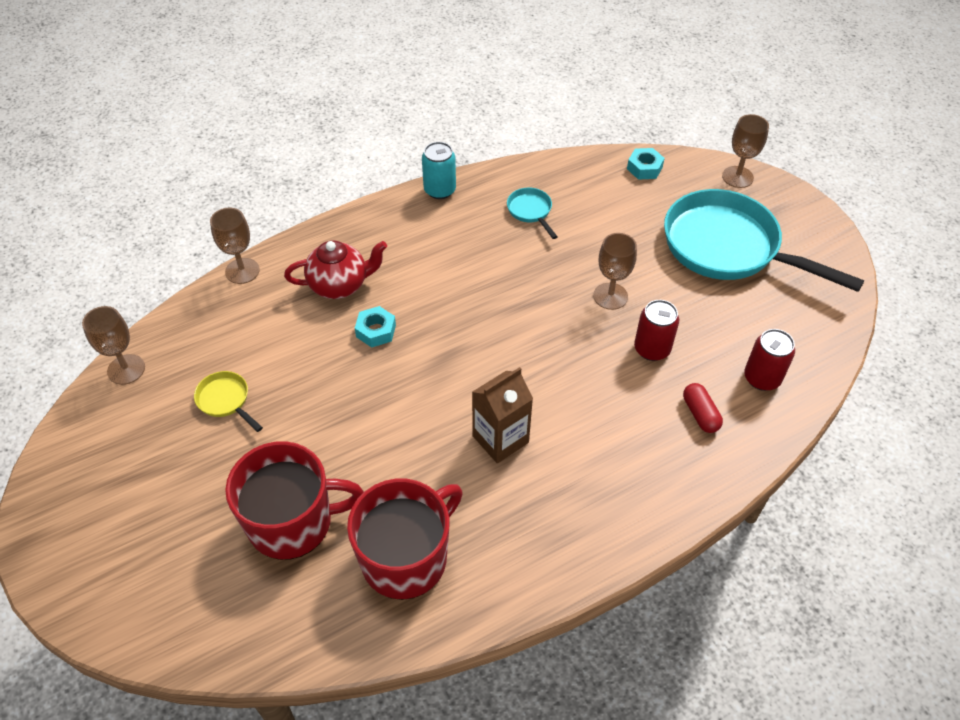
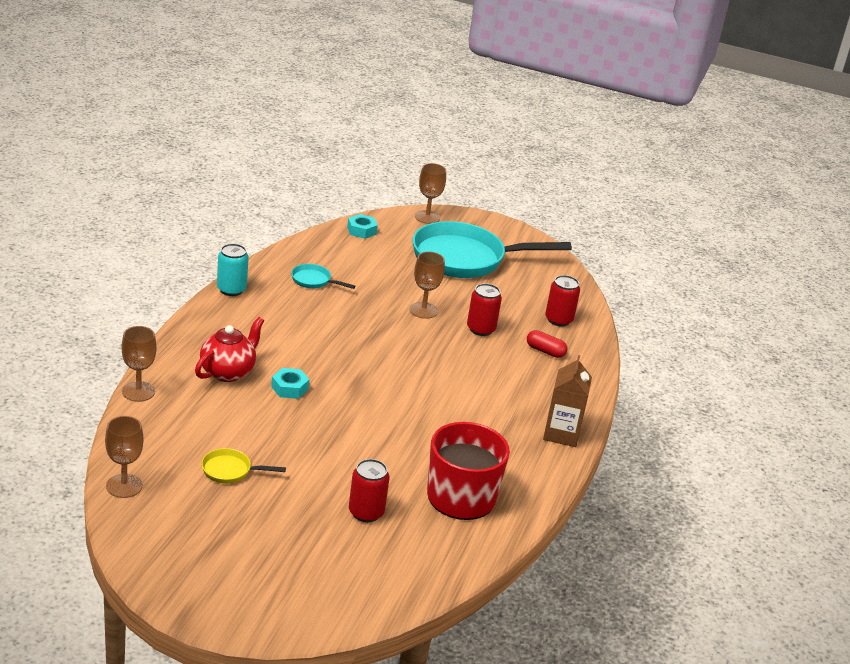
camera: 45 degrees left, 20 degrees down
(292, 522) = (366, 512): red mug -> red can
(500, 439) = (445, 412): brown carton -> brown carton (561, 434)

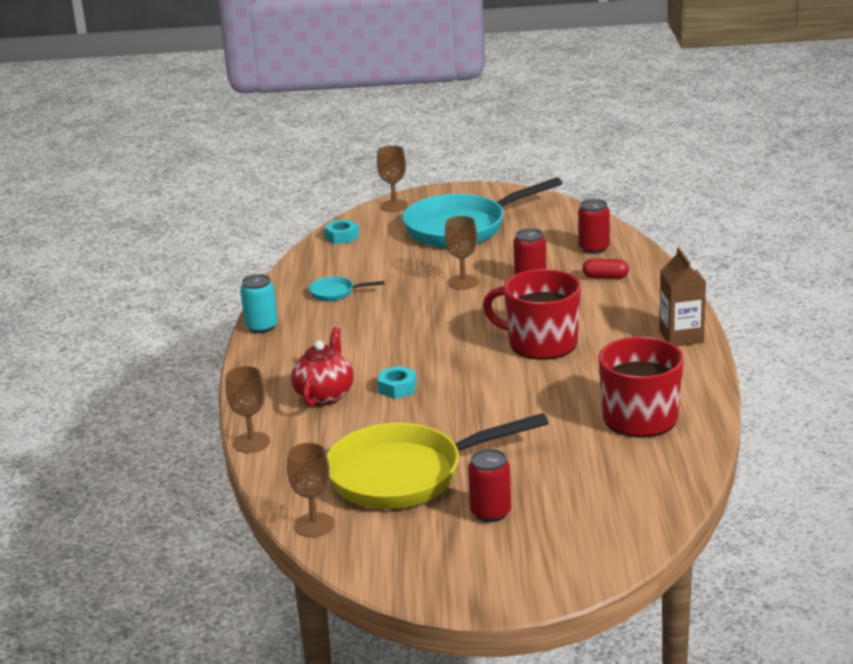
camera: 15 degrees left, 5 degrees down
(230, 470) = (405, 475): yellow pan -> yellow pan, size x2.46
(366, 512) = (565, 462): red can -> red can (491, 512)
(438, 393) = (541, 343): none -> red mug

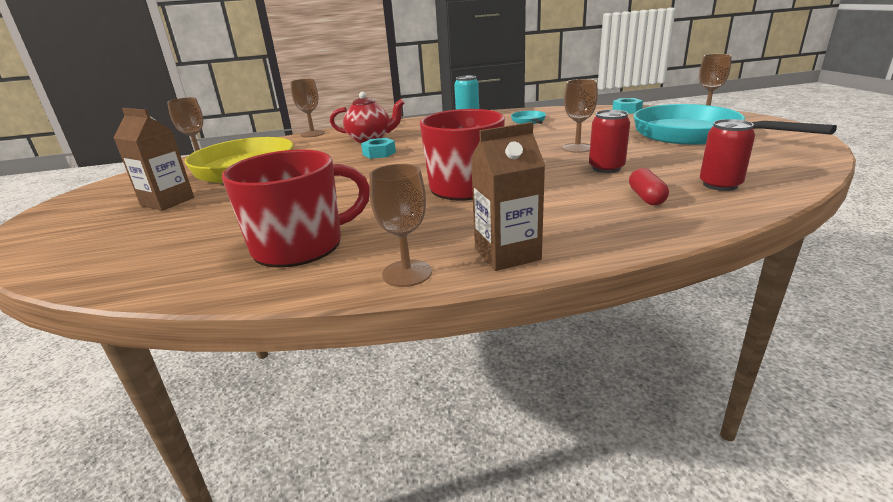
camera: 80 degrees right, 0 degrees up
(491, 512) = (167, 201): red can -> brown carton
(698, 372) = (407, 273): none -> brown goblet

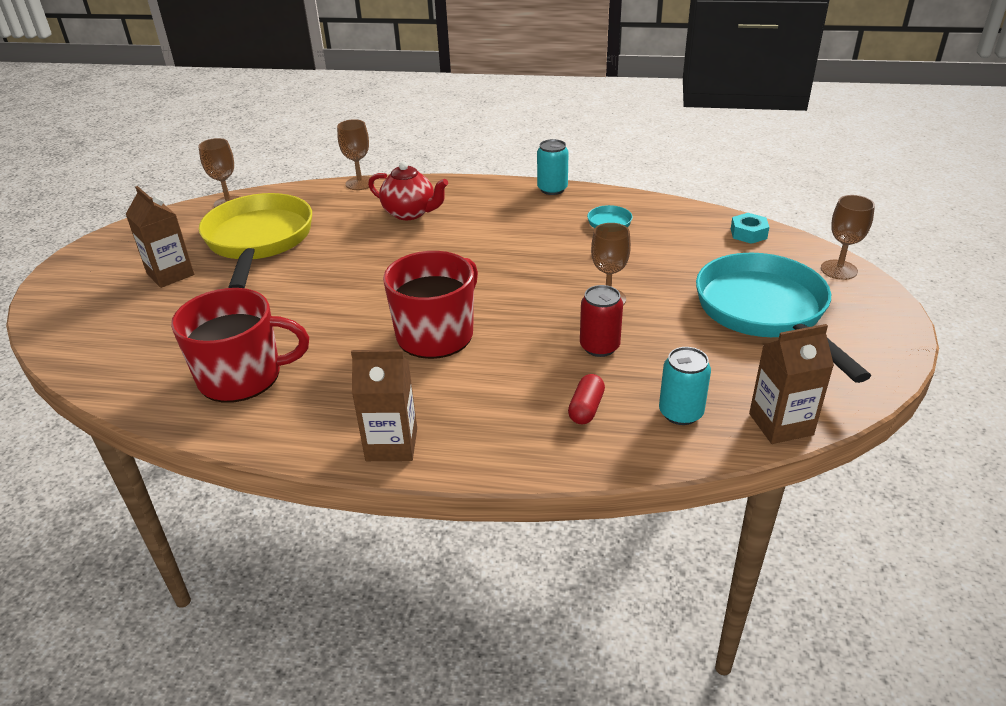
camera: 20 degrees right, 10 degrees up
(379, 153) = (399, 246): turquoise nut -> none
(407, 273) = (299, 440): brown goblet -> none
(720, 185) = (680, 413): red can -> turquoise can
(797, 175) = (781, 424): none -> brown carton

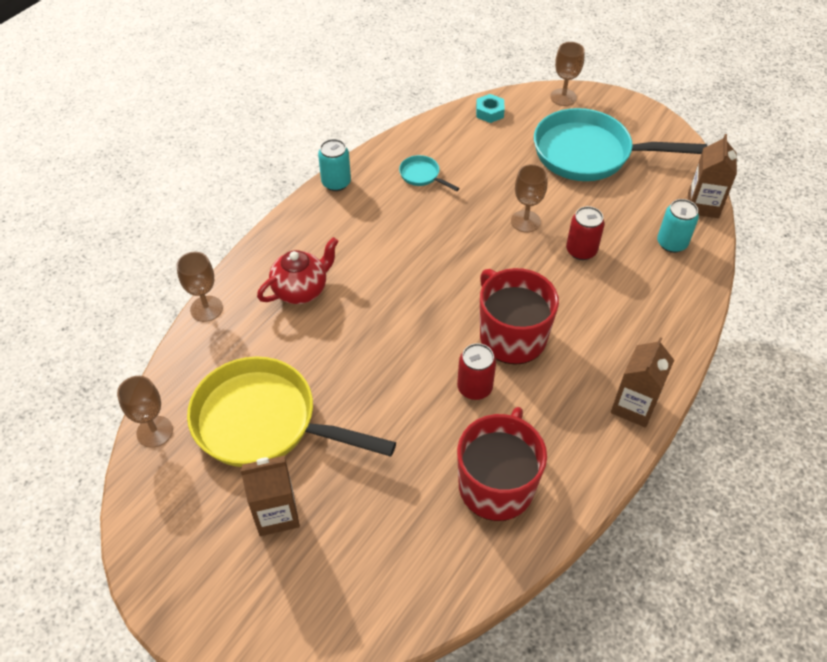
camera: 65 degrees left, 15 degrees up
(354, 331) = (474, 388): none -> red can
(586, 408) = (645, 286): red capsule -> none

